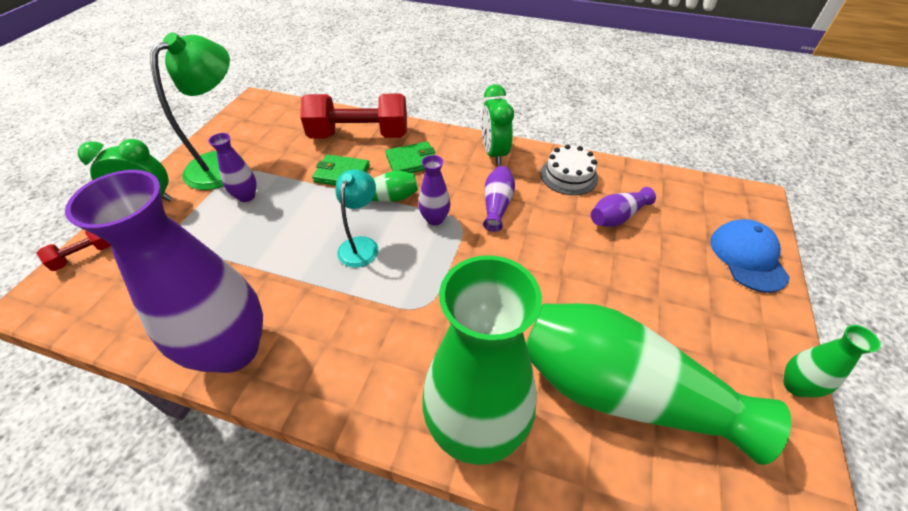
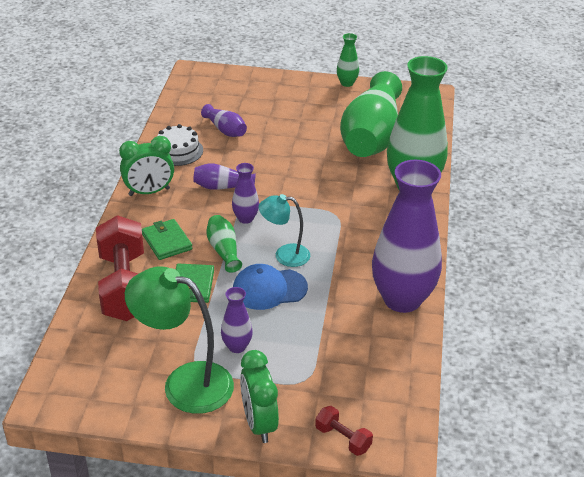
camera: 100 degrees left, 10 degrees down
(747, 257) = (255, 83): blue cap -> blue cap (269, 289)

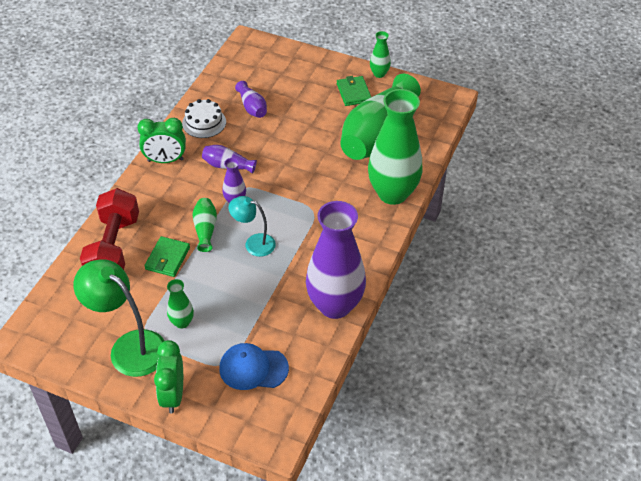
camera: 15 degrees right, 10 degrees up
(167, 242) = (162, 212): green wallet -> green wallet (353, 93)
(237, 346) = (182, 322): purple vase -> green vase
(269, 289) = (228, 274): blue cap -> blue cap (253, 368)
(343, 439) = (233, 423): red dumbbell -> none

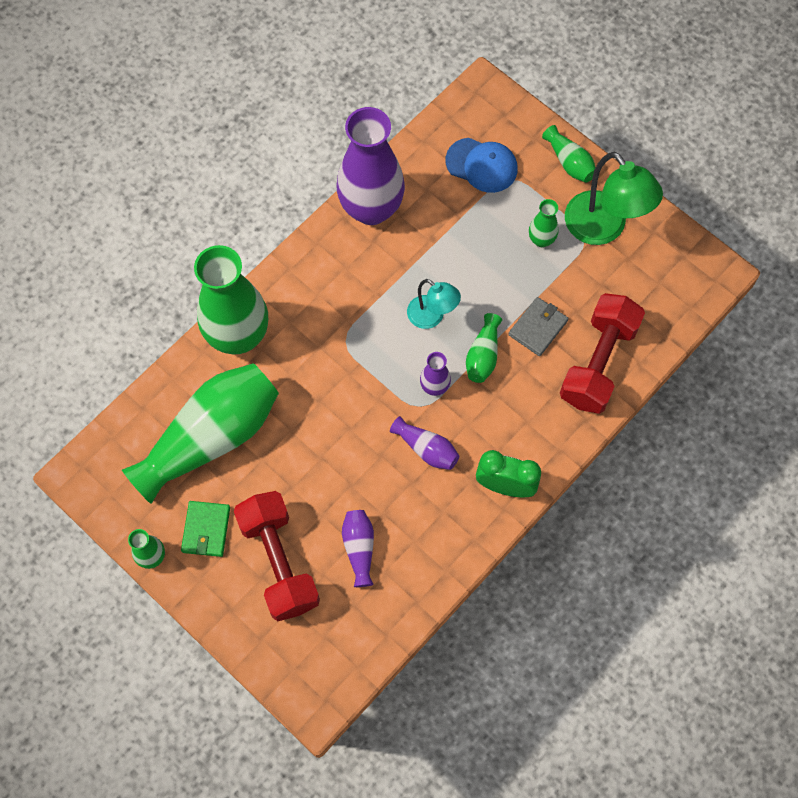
camera: 160 degrees left, 20 degrees up
(167, 258) = (538, 328): green wallet -> grey wallet
(173, 395) = (569, 162): green clock -> green vase
(204, 122) = (435, 540): white cake -> none
(300, 90) = (279, 562): none -> red dumbbell

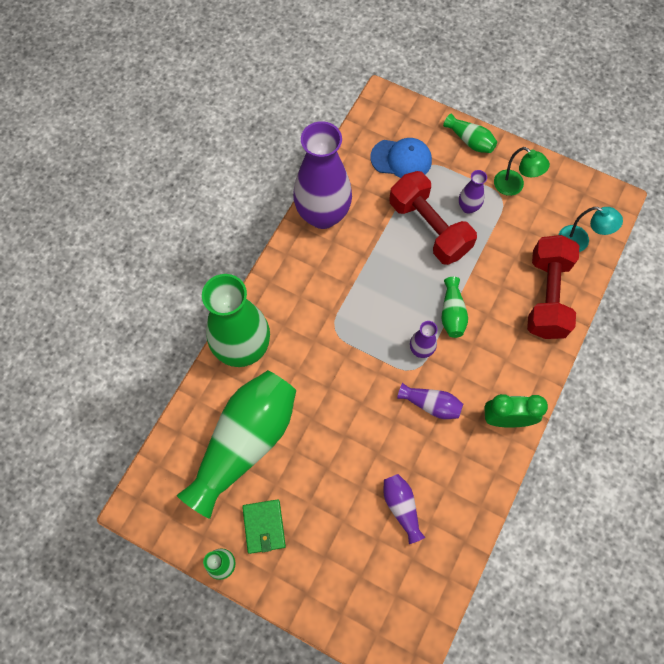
camera: 15 degrees left, 0 degrees up
(279, 562) = (336, 538): red dumbbell -> red dumbbell (429, 228)
(432, 317) = (400, 292): turquoise lamp -> turquoise lamp (580, 241)
(538, 328) = (489, 279): grey wallet -> none
(541, 240) = (468, 207): green vase -> purple vase
(603, 228) = (514, 186): green lamp -> green lamp, size x0.59

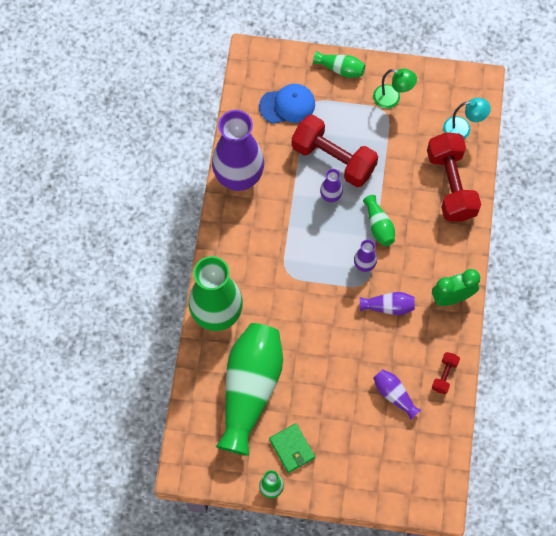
camera: 20 degrees left, 0 degrees up
(467, 505) = (444, 375): none -> red dumbbell
(468, 207) = (360, 130): purple vase -> purple vase (330, 196)

